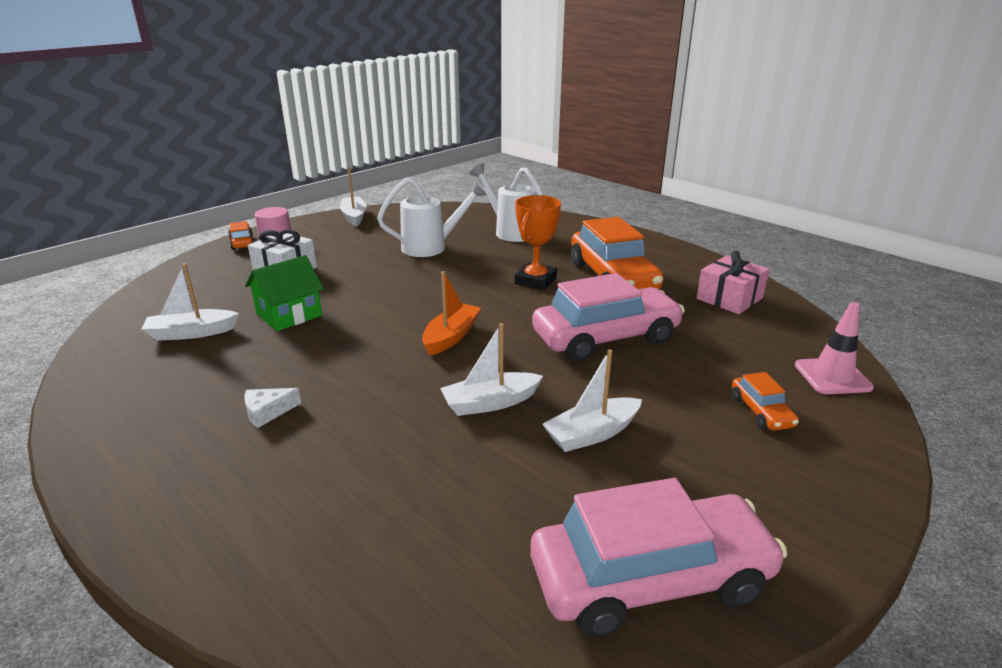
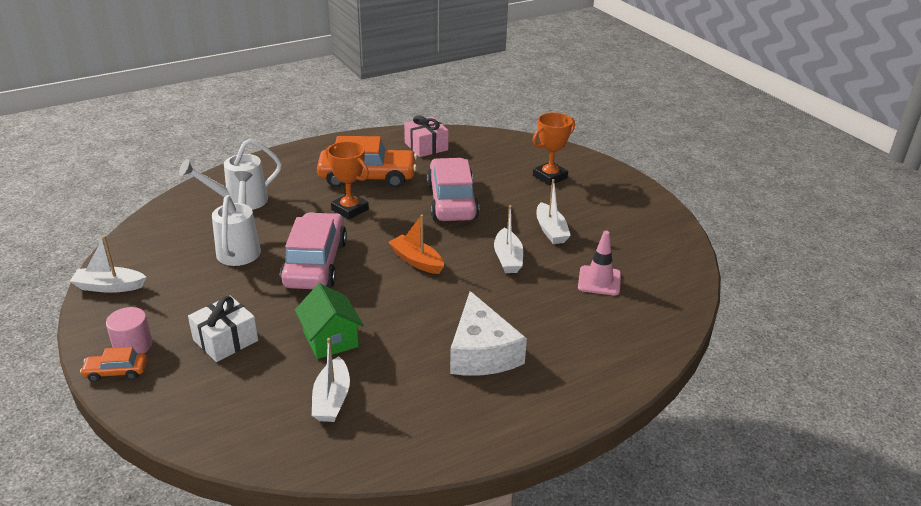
camera: 75 degrees left, 5 degrees up
(267, 412) = (482, 352): white cheese -> white cheese, size x2.37
(650, 579) = (656, 240): pink car -> pink car (315, 264)
(761, 412) = (550, 177): orange car -> orange trophy
(832, 376) = (527, 147): pink traffic cone -> pink traffic cone (599, 281)

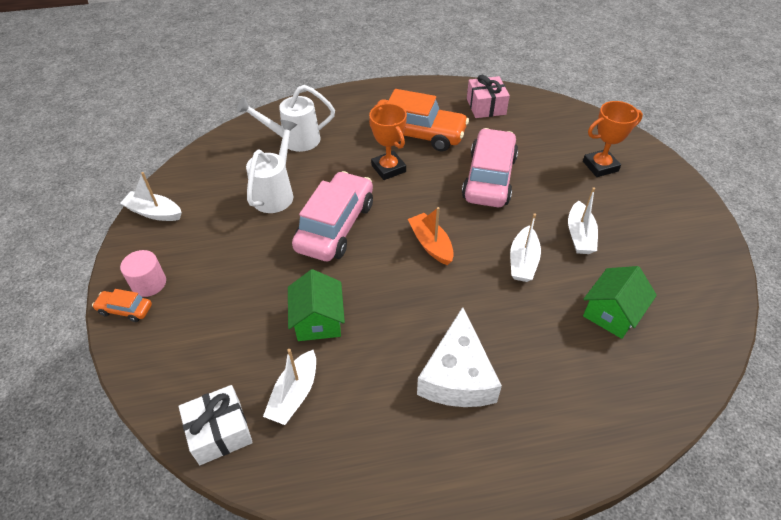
camera: 20 degrees right, 15 degrees up
(225, 340) = (226, 297): white gift -> white gift (220, 432)
(599, 281) = (612, 313): pink traffic cone -> green house

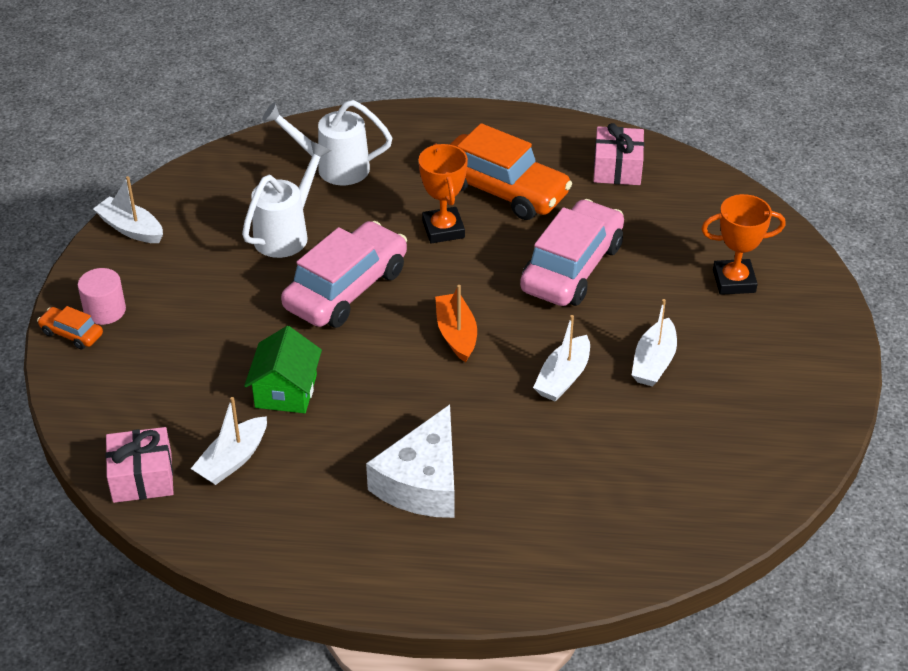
camera: 15 degrees right, 5 degrees down
(220, 432) = (142, 477): white gift -> pink gift
(612, 313) = (642, 458): green house -> none

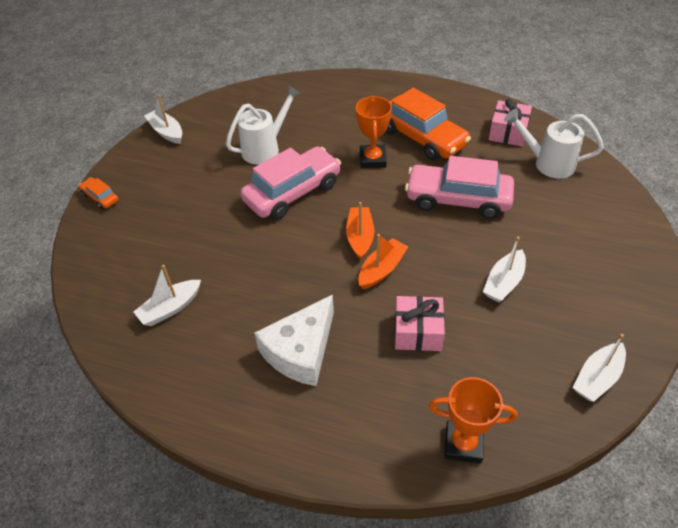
camera: 15 degrees right, 5 degrees up
(105, 310) = (128, 184): pink cylinder -> none
(142, 477) = (103, 311): pink gift -> pink gift (418, 332)
(286, 391) = (226, 261): green house -> none
(333, 168) = (311, 108): white watering can -> white watering can (547, 163)
(496, 370) = (381, 269): none -> orange boat
(563, 377) = (430, 284): white boat -> white boat (597, 378)
(572, 267) = (458, 199): pink car -> pink car turned 120 degrees counterclockwise
(734, 281) = (579, 227): orange trophy -> orange trophy (463, 444)

